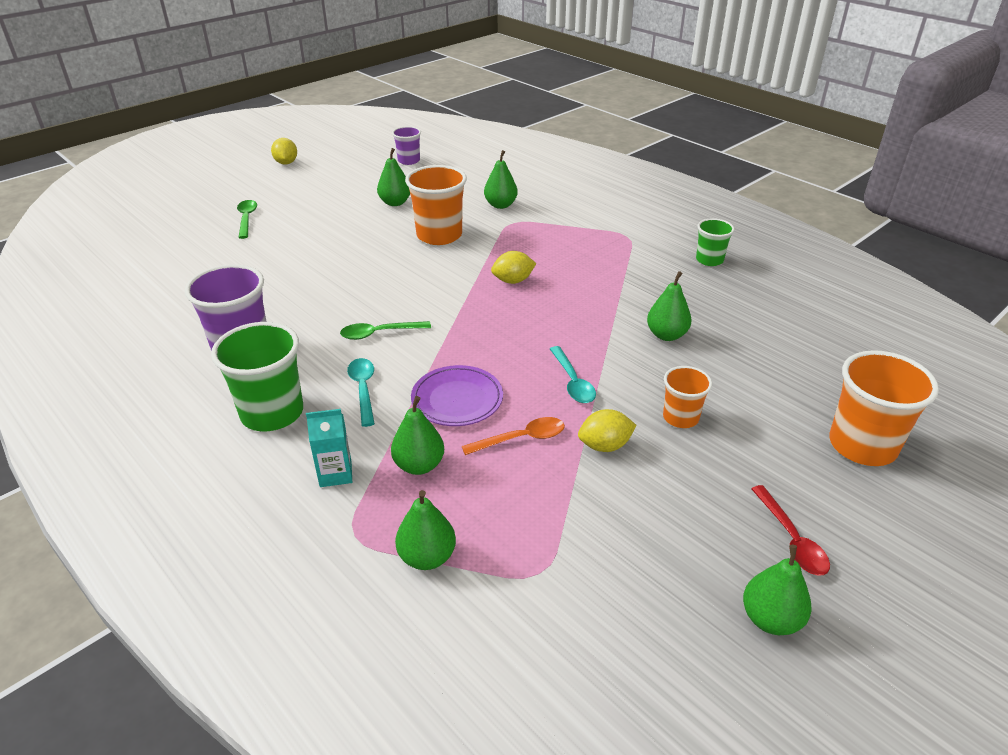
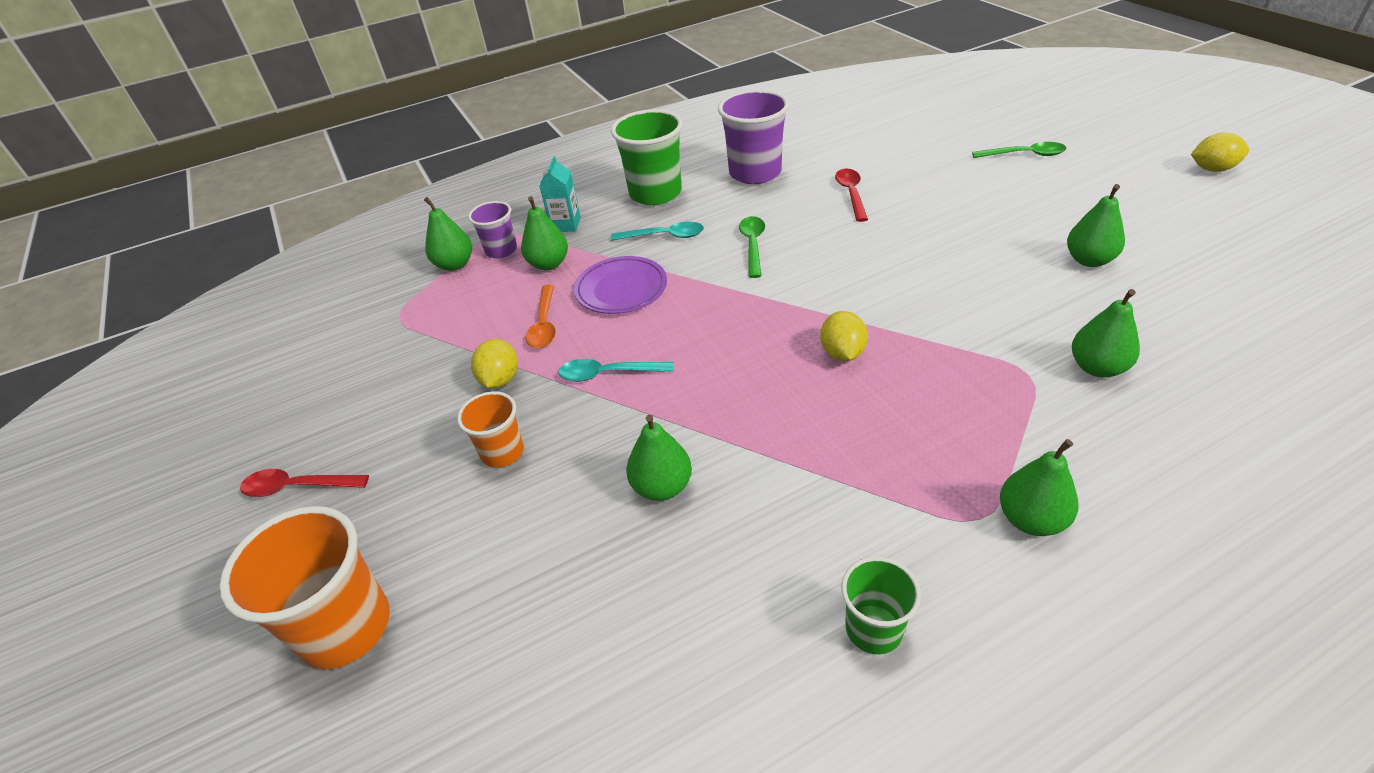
camera: 110 degrees right, 5 degrees up
(296, 291) = (851, 194): none -> red spoon
(409, 161) = (1268, 277): purple cup -> purple cup (501, 250)
(439, 235) = (981, 296): orange cup -> none
(770, 619) = (250, 439): green pear -> green pear (1031, 520)

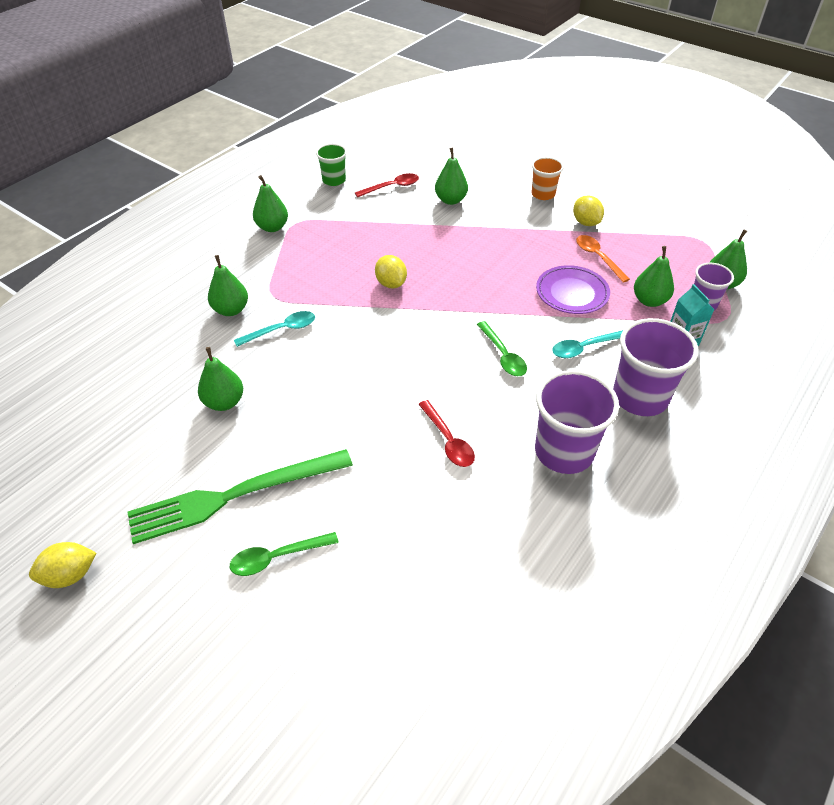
camera: 150 degrees right, 5 degrees up
(297, 487) = (624, 161): red spoon -> red spoon (392, 187)
(345, 627) = (538, 136): orange cup -> none
(608, 374) = (525, 239): turquoise spoon -> turquoise spoon (282, 330)
(655, 193) = (640, 397): green cup -> purple cup
(1066, 191) = (234, 496): none -> green fork

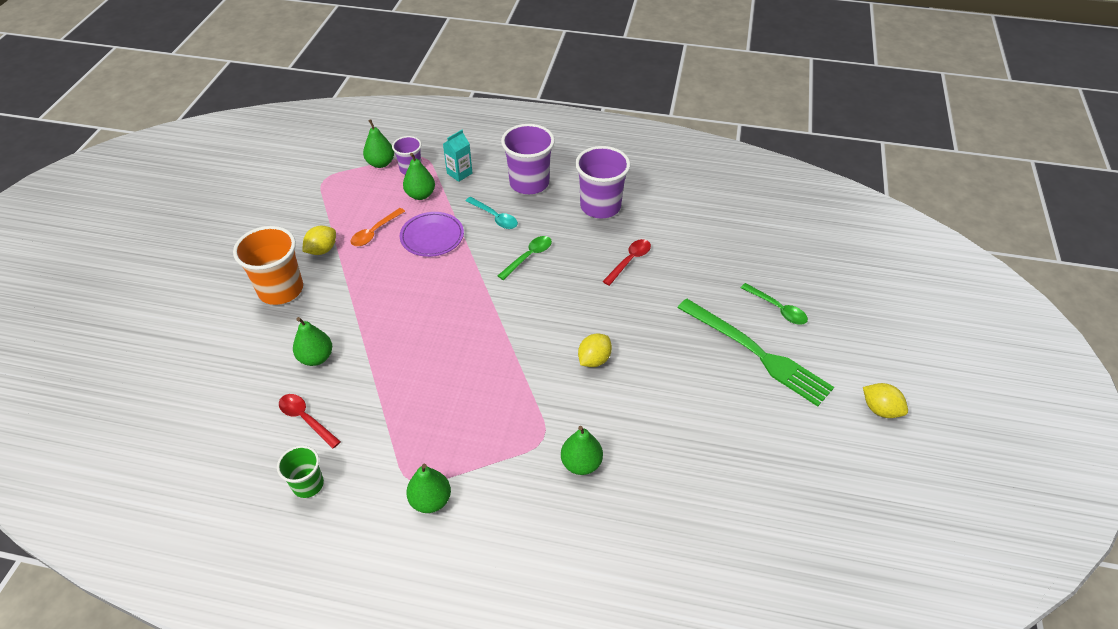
camera: 115 degrees left, 0 degrees up
(224, 402) = (687, 405): green pear -> none
(282, 330) = (583, 408): turquoise spoon -> none
(391, 283) = (477, 355): yellow lemon -> yellow lemon (594, 360)
(543, 194) = (281, 290): orange cup -> orange cup, size x1.75

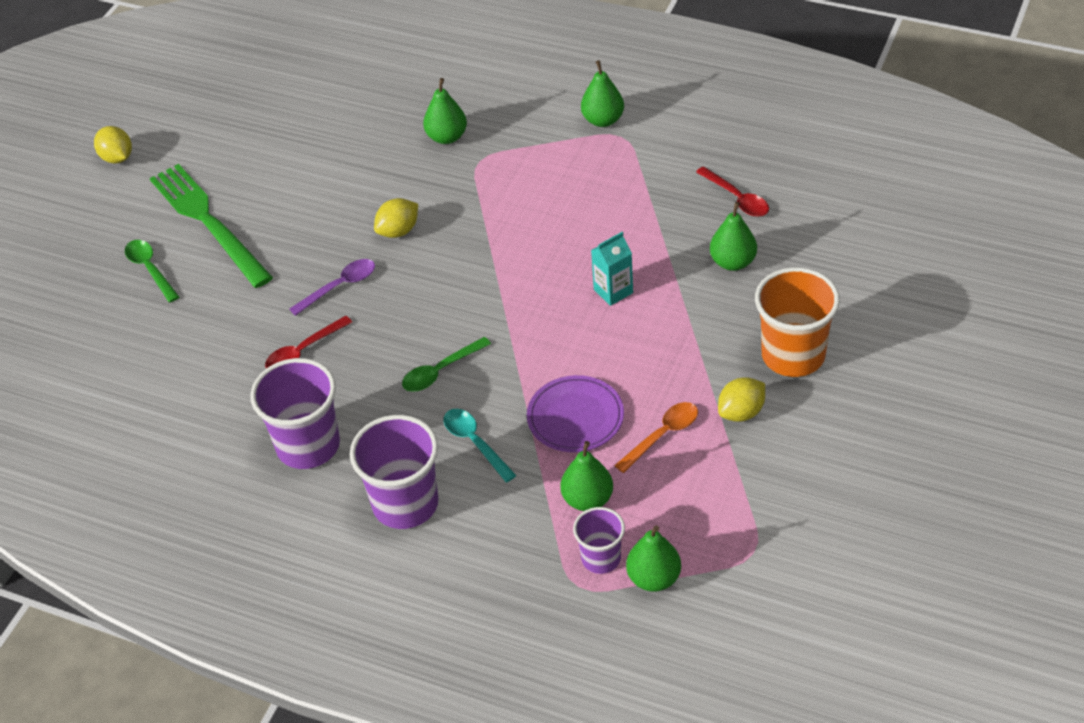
camera: 165 degrees left, 0 degrees up
(308, 484) = (727, 141): green cup -> none
(459, 173) = (517, 538): turquoise carton -> turquoise carton (613, 291)
(623, 309) = (340, 286): none -> purple spoon

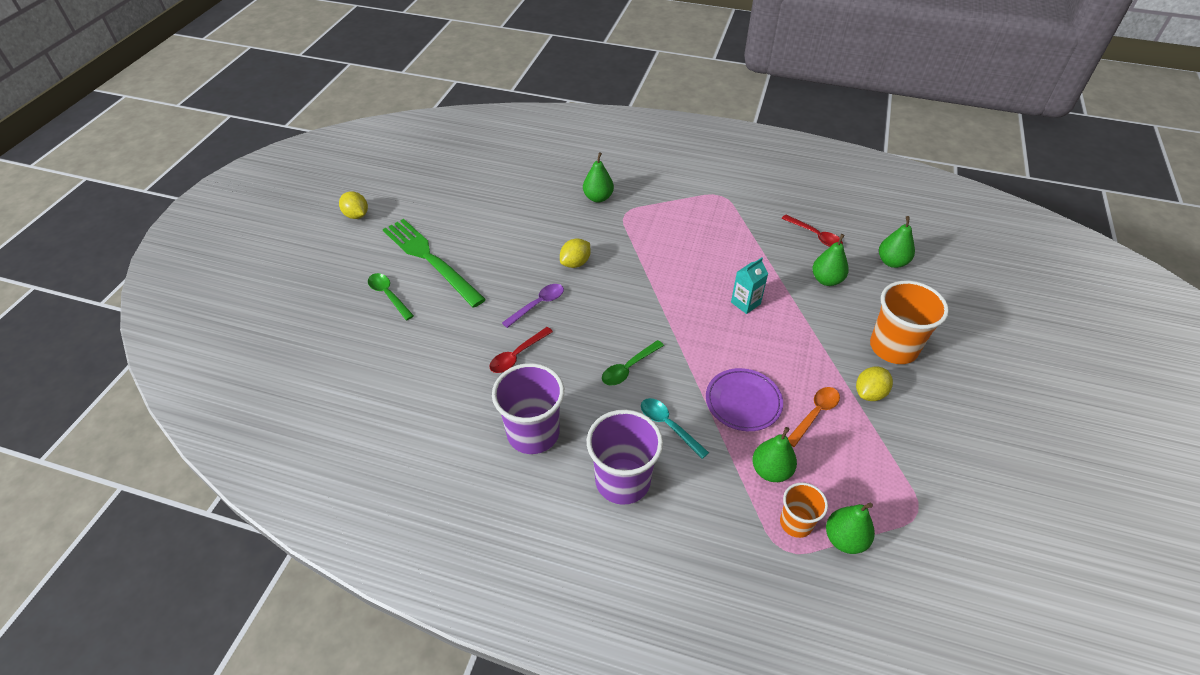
camera: 10 degrees left, 0 degrees up
(601, 558) = (796, 523): purple cup -> orange cup
(603, 120) = (706, 185): green pear -> green pear (892, 262)

